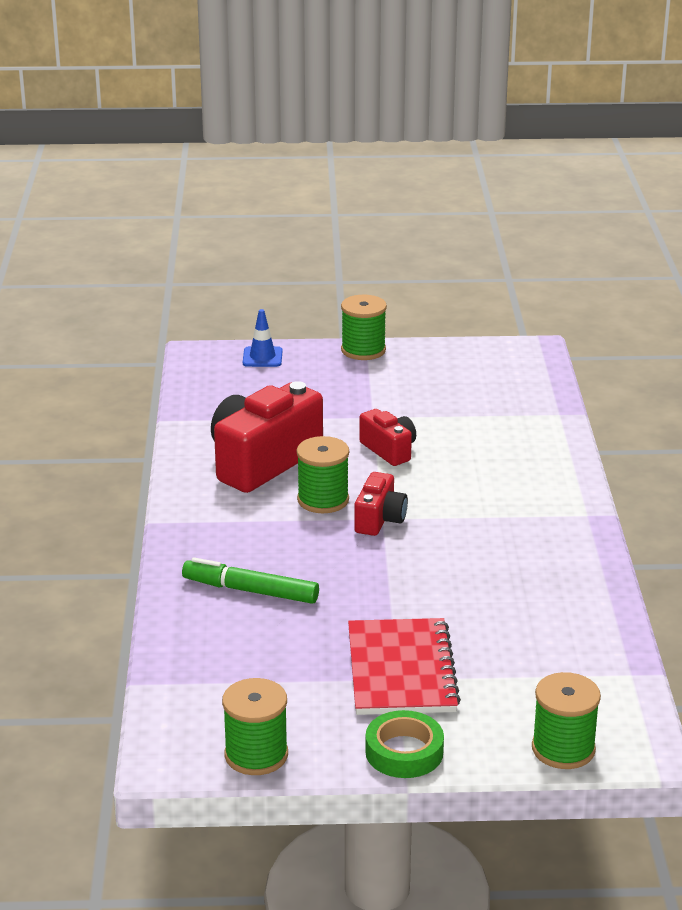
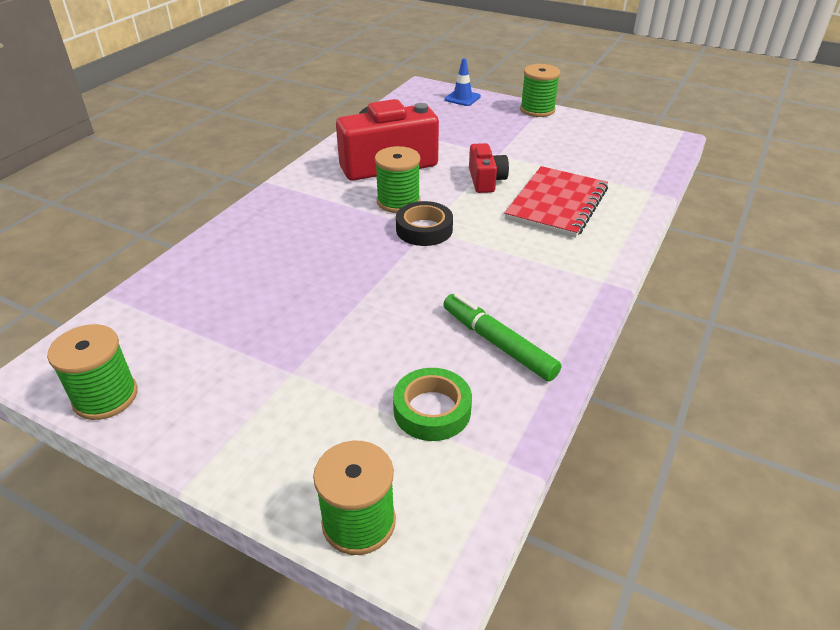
camera: 30 degrees right, 10 degrees up
(250, 590) = (270, 252): green marker -> green marker (498, 343)
(379, 519) = (424, 229): red camera -> black tape
(401, 670) = (303, 366): red notebook -> red notebook (557, 204)
(404, 752) = (216, 451): green tape -> green tape (432, 410)

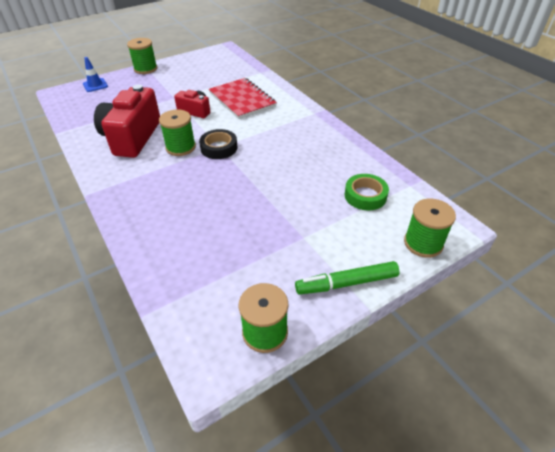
camera: 60 degrees left, 5 degrees up
(498, 343) = (333, 159): green marker -> green marker (346, 283)

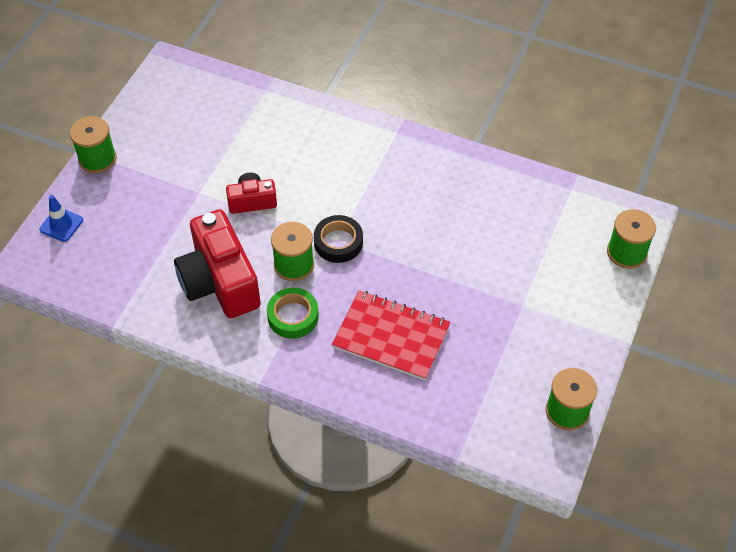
camera: 35 degrees left, 10 degrees up
(242, 100) = (291, 153): red notebook -> red notebook (391, 337)
(346, 283) = (594, 330): green marker -> none
(365, 196) = (540, 225): green tape -> green tape (293, 316)

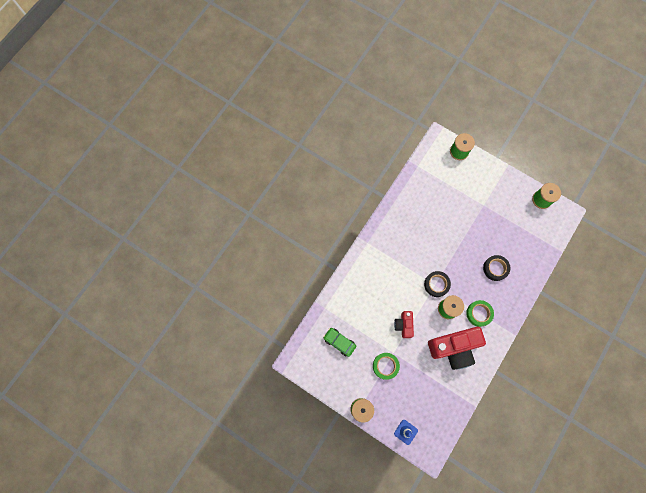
camera: 80 degrees left, 20 degrees up
(175, 183) = (385, 366): none -> green tape
(209, 116) = (339, 342): none -> green car
(391, 337) = (495, 268): red notebook -> black tape

